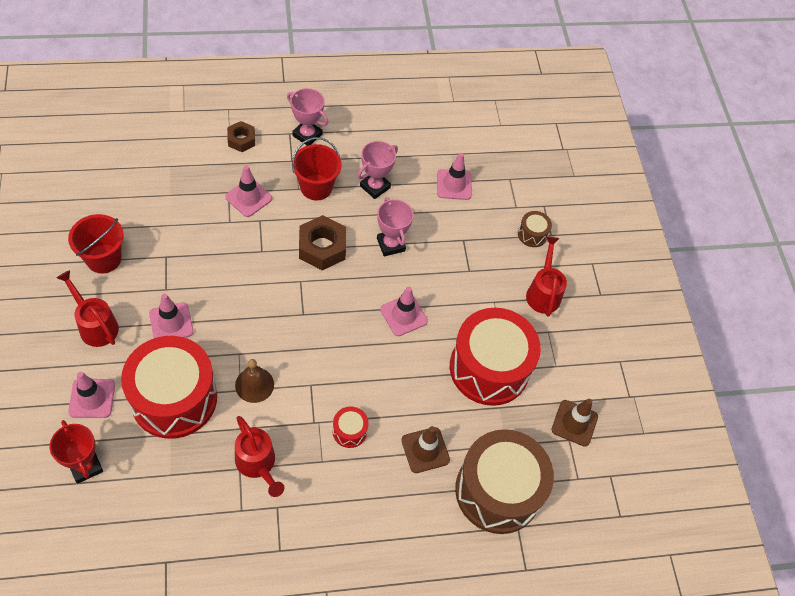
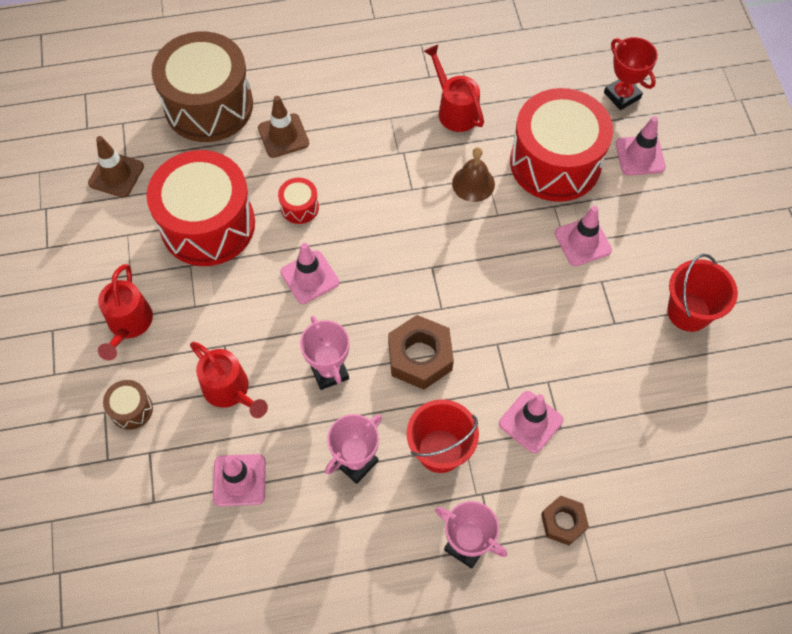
camera: 175 degrees left, 5 degrees up
(95, 325) = (667, 231): red watering can -> red watering can (230, 391)
(349, 431) = (364, 147): red drum -> red drum (299, 207)

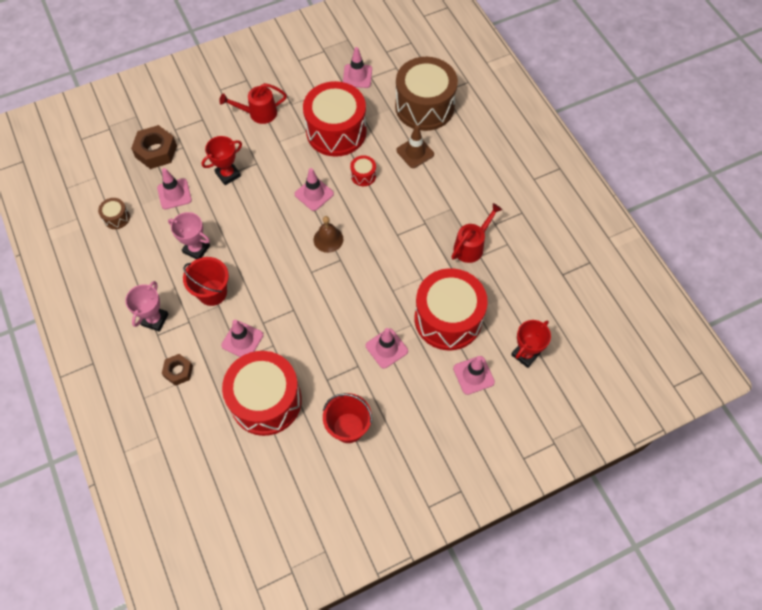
camera: 75 degrees right, 0 degrees up
(116, 175) = (357, 76): brown traffic cone -> pink traffic cone
(131, 409) = (206, 131): brown drum -> brown drum (116, 218)
(230, 391) = (228, 174): red watering can -> red trophy
(329, 371) = (252, 221): pink trophy -> none
(420, 357) = (273, 267): brown nut -> brown nut (156, 151)
(473, 183) = (413, 270): brown bell -> brown bell (328, 239)
(632, 407) = (266, 401): none -> red drum

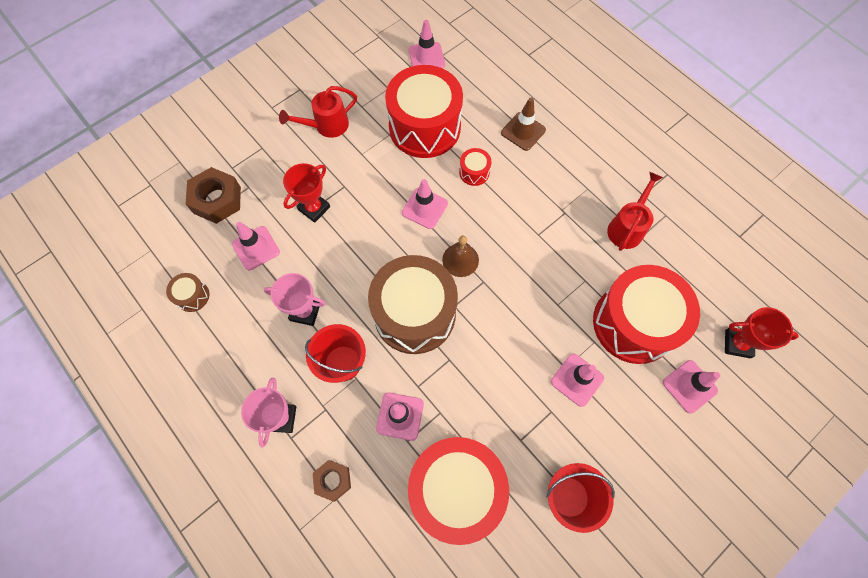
camera: 15 degrees left, 5 degrees up
(424, 106) = (514, 76): brown drum -> brown drum (414, 314)
(525, 354) = (737, 344): red trophy -> red trophy turned 75 degrees clockwise

